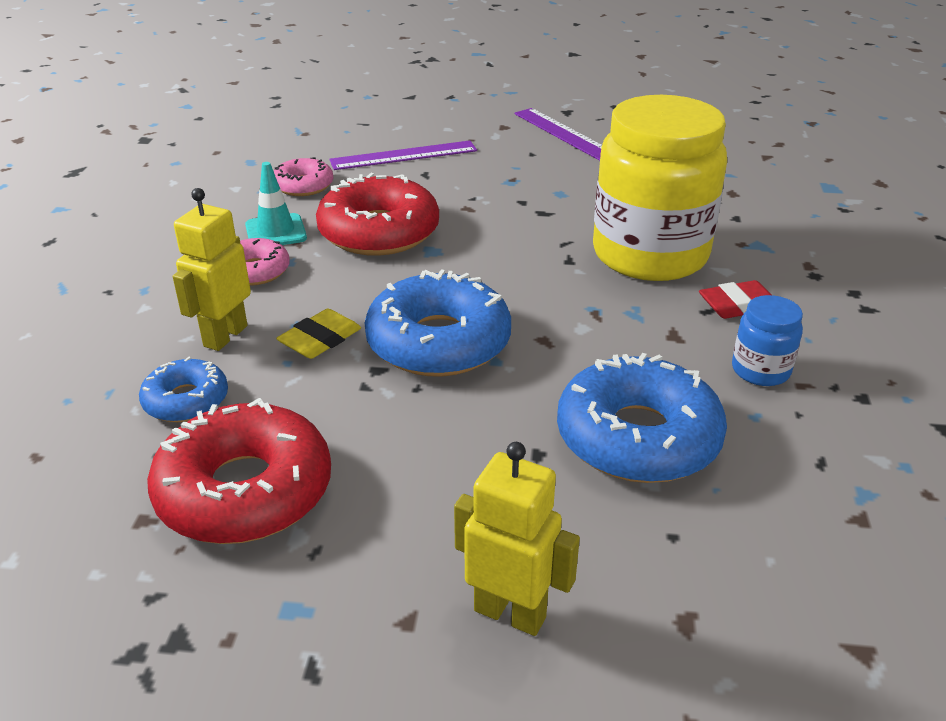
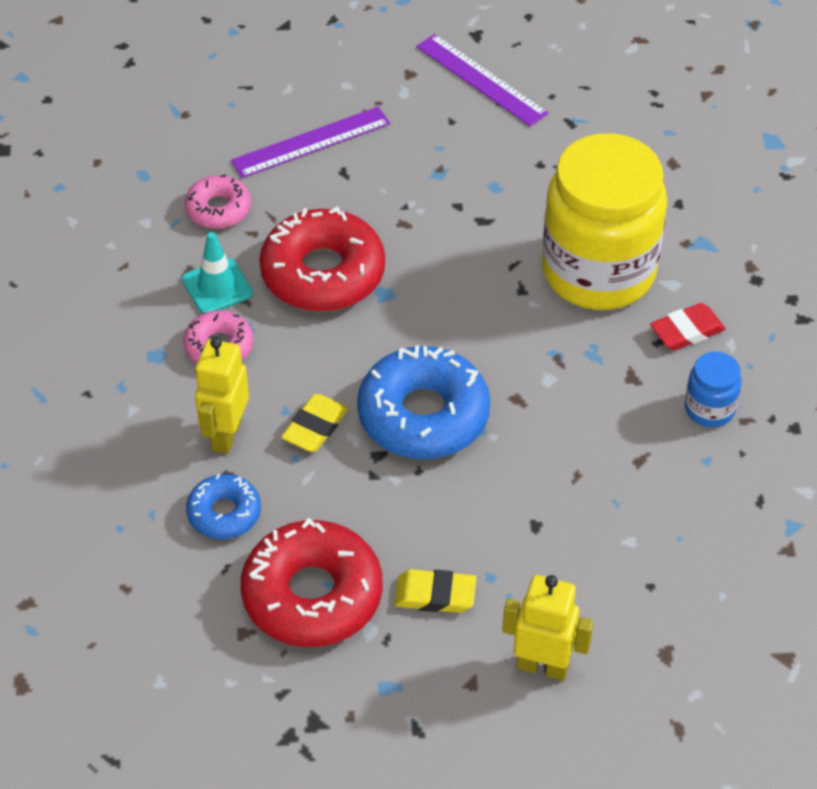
camera: 10 degrees left, 15 degrees up
(393, 510) = (435, 595): none -> yellow eraser
(638, 437) = (613, 497): blue donut -> none

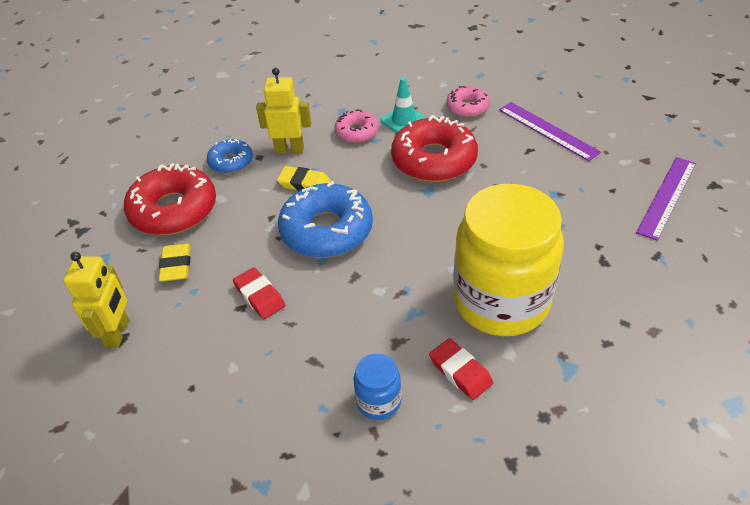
camera: 80 degrees right, 5 degrees down
(522, 503) = (259, 296): none -> red eraser

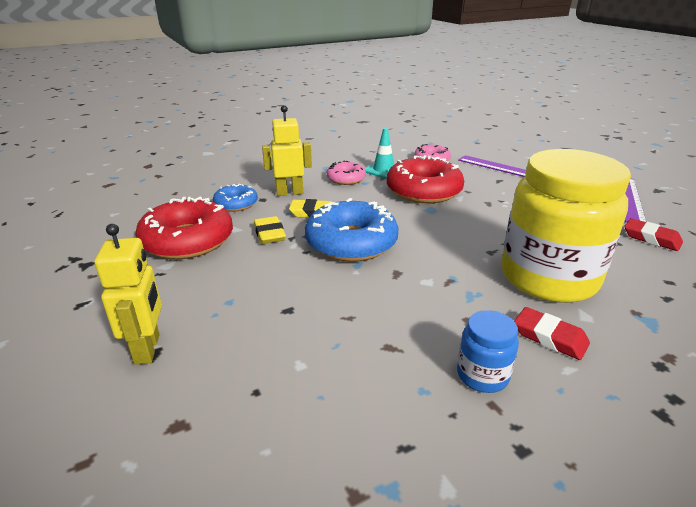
camera: 15 degrees left, 15 degrees down
(176, 266) = (203, 282): yellow eraser -> yellow eraser (269, 234)
(259, 296) = (305, 298): red eraser -> red eraser (651, 238)

